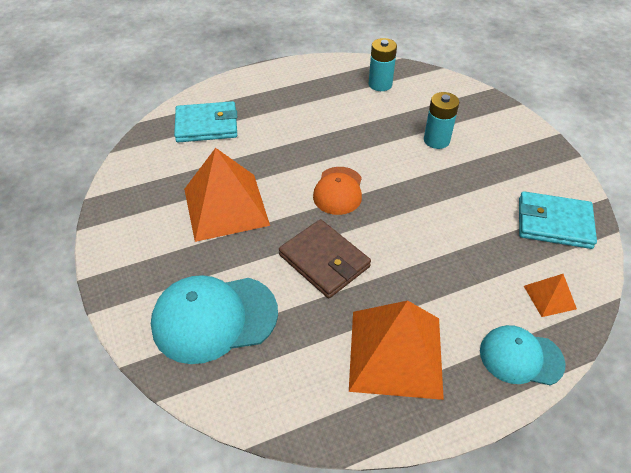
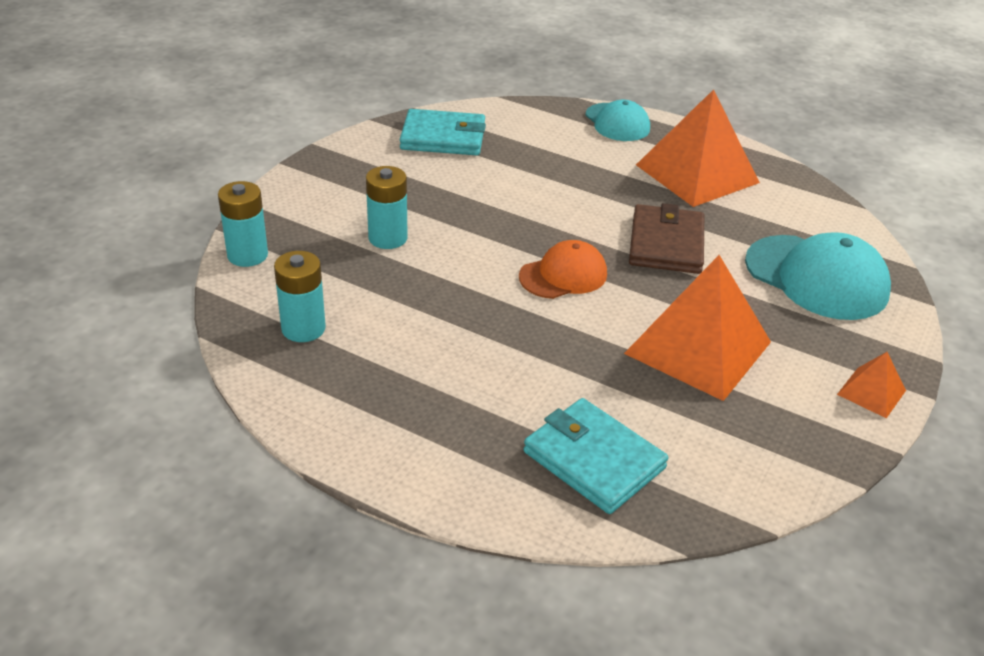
camera: 130 degrees left, 10 degrees down
(459, 89) = (247, 255): none -> turquoise battery
(549, 297) = (539, 123): orange pyramid -> orange pyramid (871, 392)
(554, 223) = (443, 137): turquoise wallet -> turquoise wallet turned 60 degrees counterclockwise

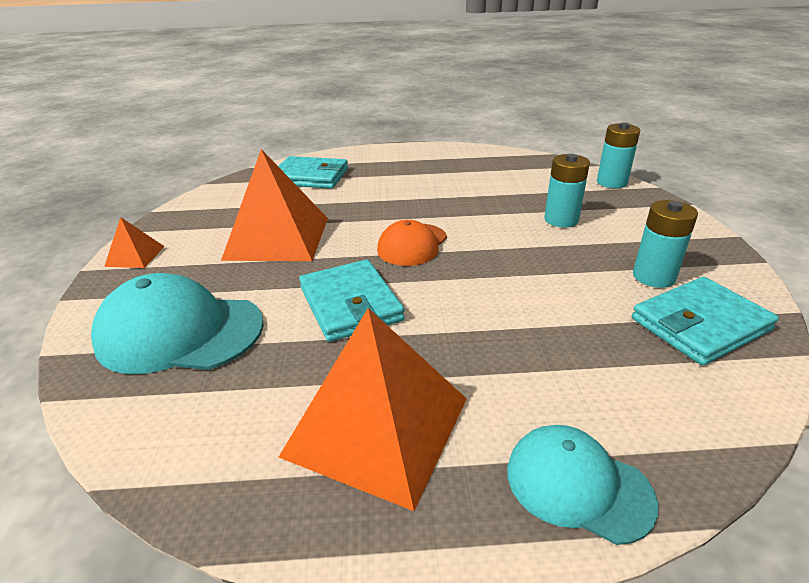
camera: 150 degrees right, 5 degrees down
(303, 328) = (517, 169): turquoise battery -> turquoise battery (653, 276)
(666, 244) = (350, 304): brown wallet -> turquoise wallet

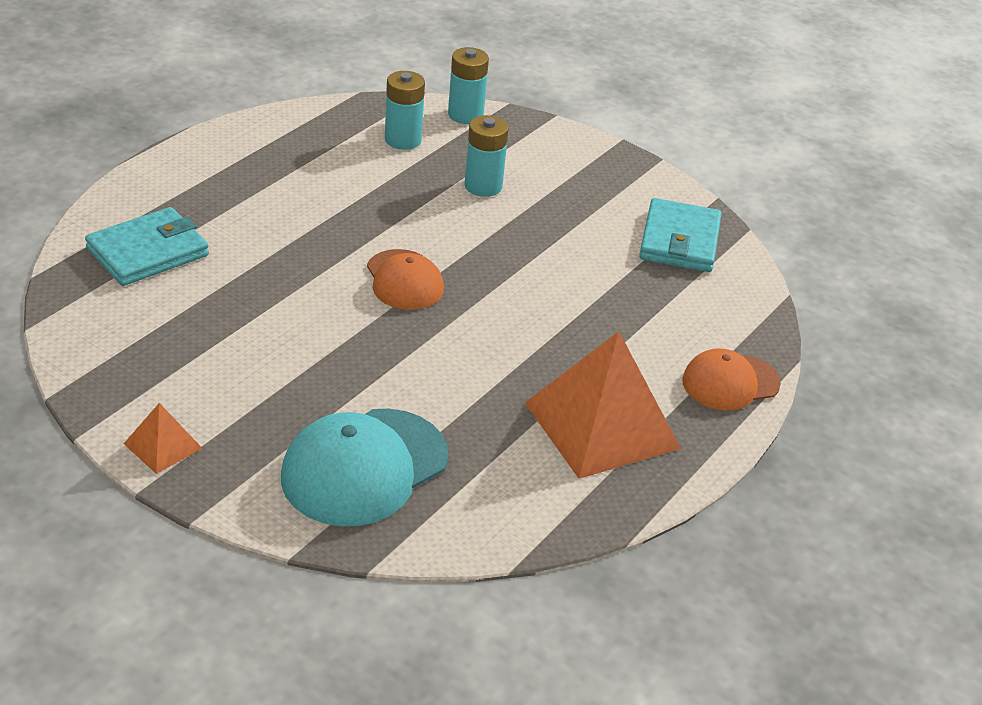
camera: 55 degrees left, 5 degrees up
(277, 238) = (268, 343): orange pyramid -> none
(350, 304) = (449, 362): turquoise wallet -> none
(578, 485) = (730, 382): turquoise cap -> orange cap
(653, 276) = (613, 213): turquoise battery -> turquoise battery (403, 140)

